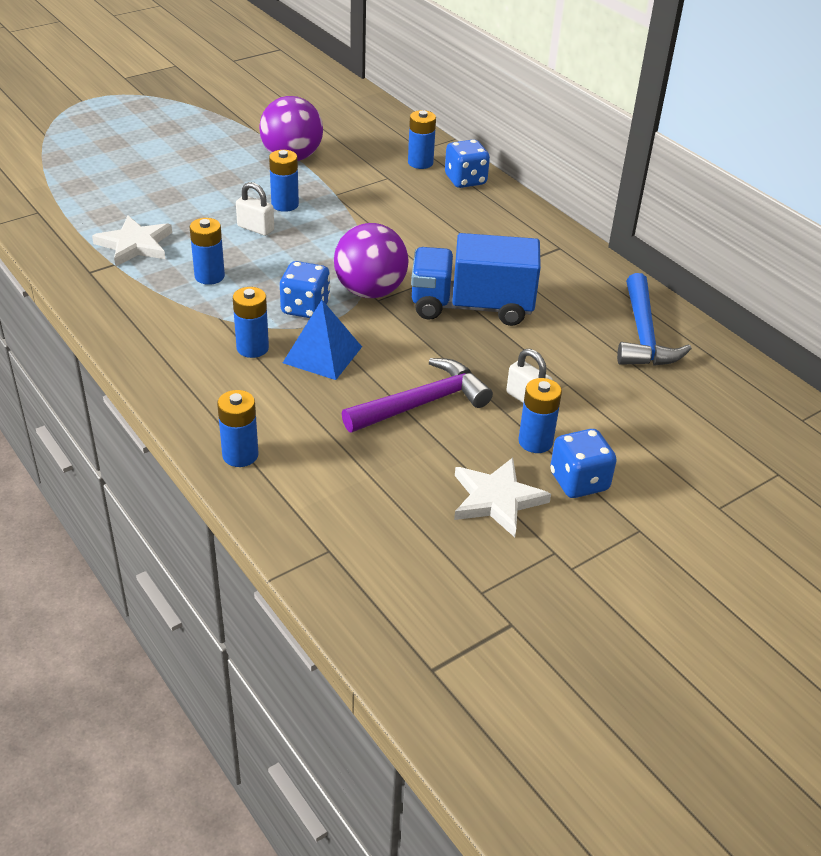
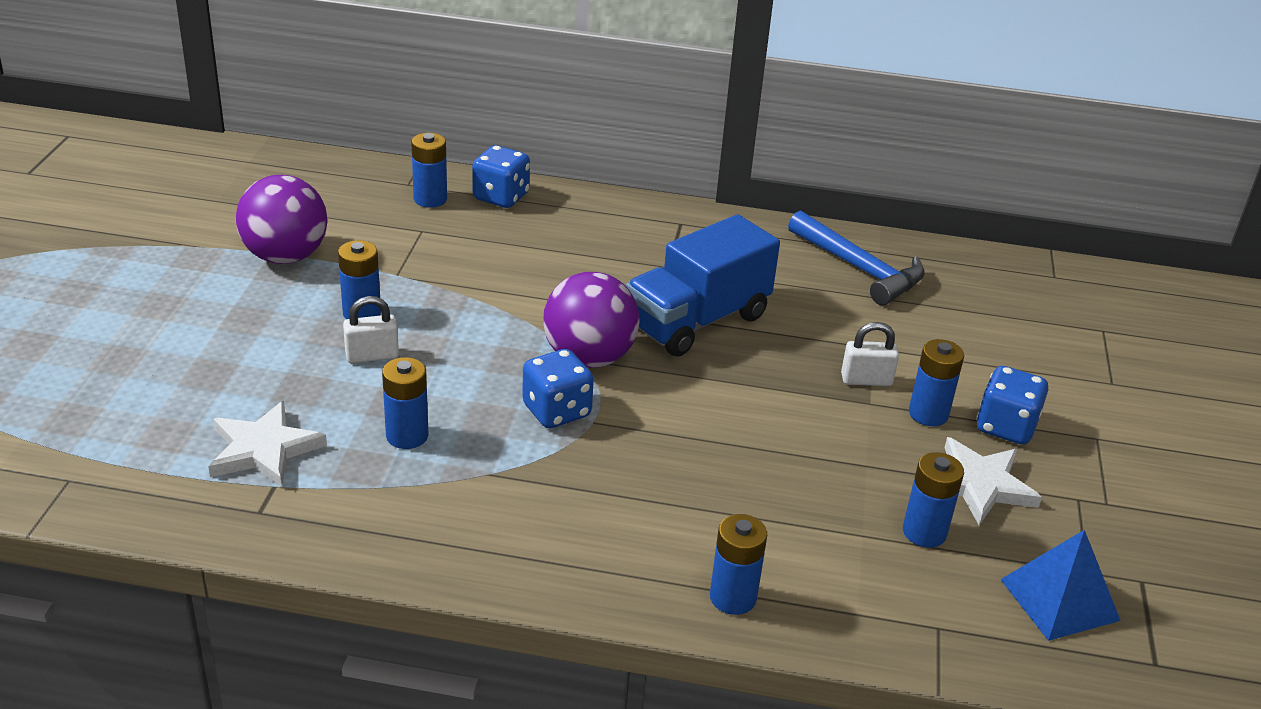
camera: 45 degrees left, 5 degrees down
(252, 348) = (572, 484): blue battery -> blue battery (924, 532)
(322, 354) = (646, 448): blue pyramid -> blue pyramid (1059, 600)
(422, 403) = (798, 439): purple hammer -> none

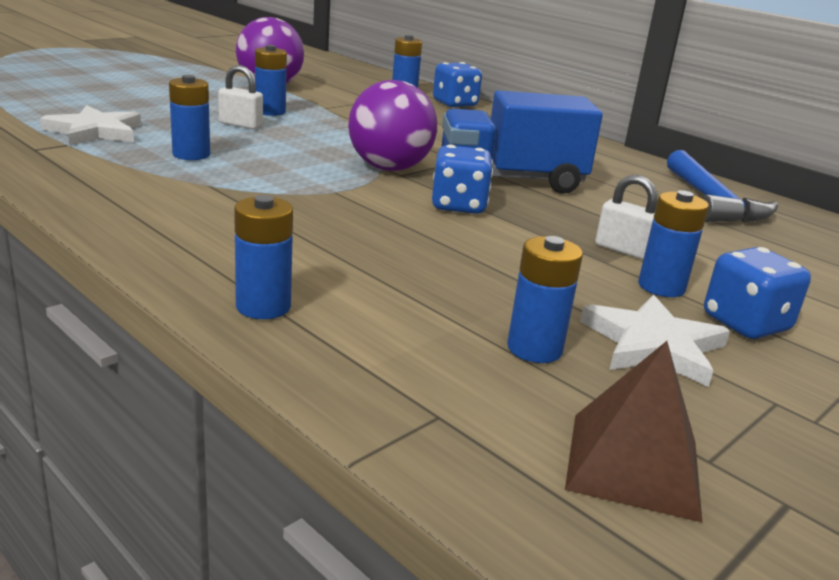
camera: 35 degrees right, 10 degrees down
(556, 411) = (316, 179): blue dice -> blue dice (458, 206)
(1059, 600) = (633, 464): blue pyramid -> brown pyramid

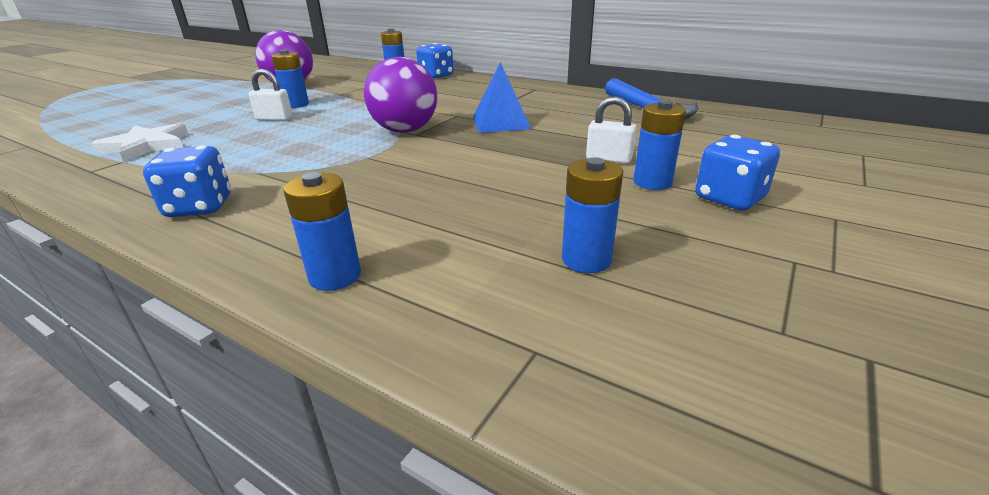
camera: 10 degrees left, 5 degrees up
(191, 154) = (237, 150): blue battery -> none
(458, 206) = (470, 149): blue dice -> blue dice (200, 207)
(511, 180) = (501, 122): blue truck -> blue pyramid
(633, 464) = (727, 355): brown pyramid -> none
(653, 345) = (675, 233): white star -> none

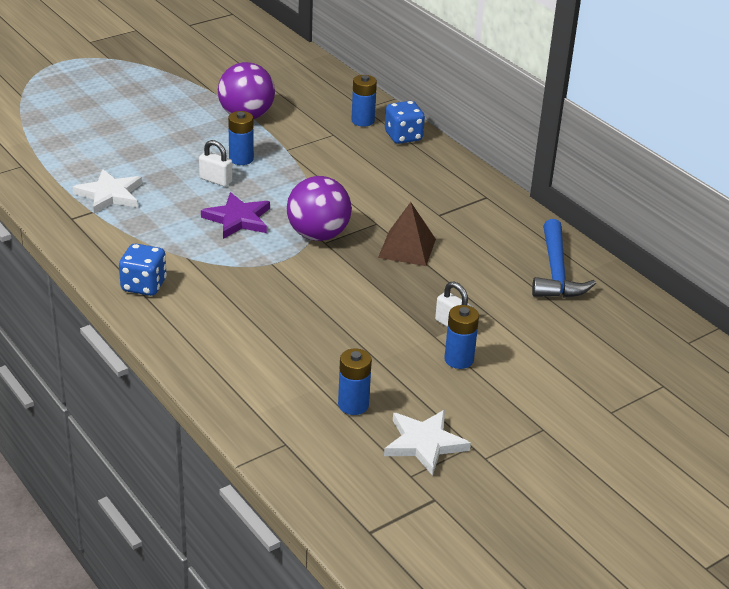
camera: 20 degrees right, 5 degrees up
(310, 136) = (238, 219): none -> purple star
(335, 276) = (210, 370): blue battery -> none
(501, 122) = (407, 248): blue pyramid -> brown pyramid
(729, 199) = (494, 391): blue dice -> none
(737, 278) = (424, 443): none -> white star

